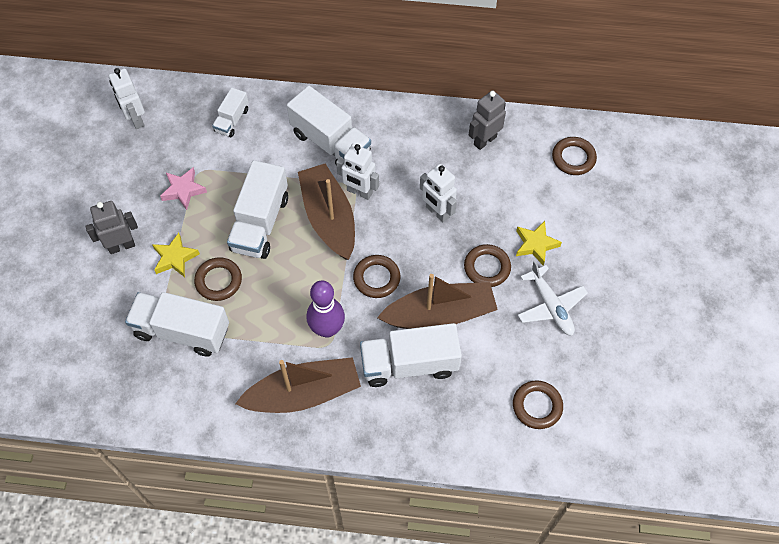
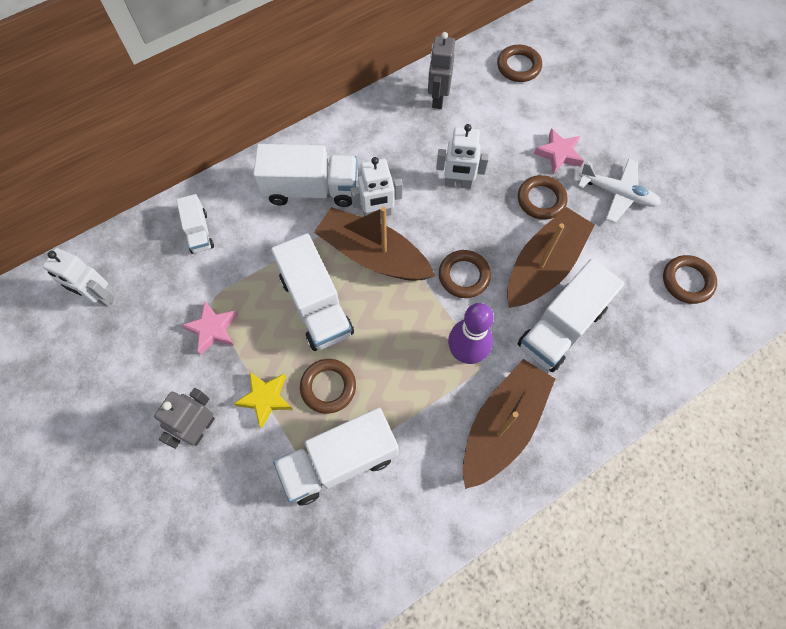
camera: 40 degrees left, 5 degrees up
(535, 245) = (558, 154): yellow star -> pink star

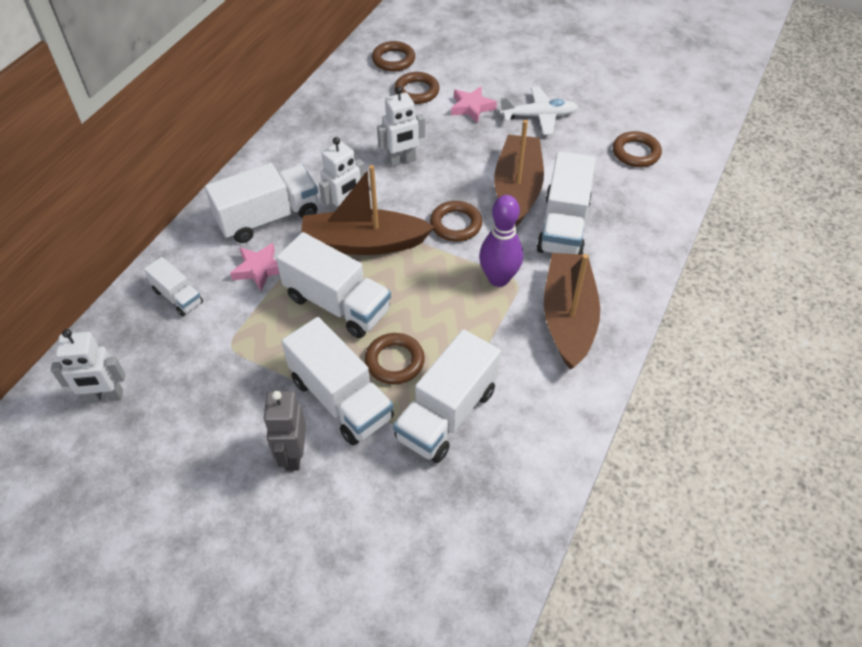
camera: 30 degrees left, 15 degrees down
(213, 329) = (248, 368): pink star -> pink star (259, 269)
(265, 398) = (341, 399): yellow star -> white truck
(437, 99) = (339, 107): grey robot -> none
(541, 200) = (481, 144): brown ring -> brown ring (416, 91)

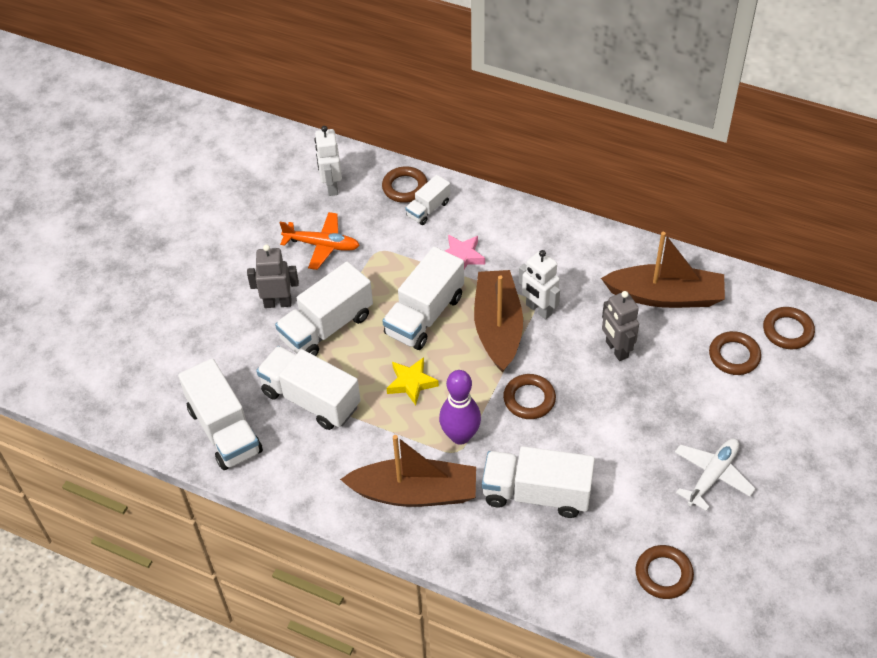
camera: 90 degrees right, 0 degrees up
(206, 406) = (322, 245): none -> orange plane
(268, 218) = (524, 254): white truck -> white truck (224, 430)
(394, 361) = (363, 360): brown ring -> brown ring (405, 187)
(402, 161) = (616, 349): white robot -> grey robot
(429, 318) = (411, 383): none -> yellow star
(472, 107) = (715, 409): pink star -> none
(517, 189) = (586, 452): brown boat -> brown boat (665, 296)
(539, 116) = (712, 476): white plane -> white plane turned 135 degrees counterclockwise

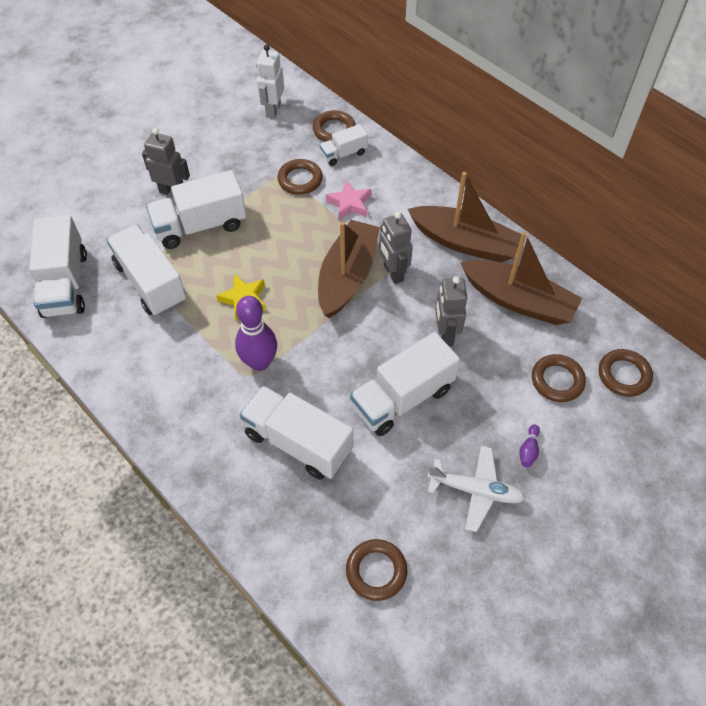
camera: 20 degrees right, 5 degrees up
(322, 245) = (237, 156): orange plane -> none
(415, 492) = (190, 399): brown boat -> brown boat (464, 242)
(424, 315) = (289, 243): white truck -> white truck (402, 398)
(529, 399) = (340, 351): brown ring -> brown ring (300, 180)
(538, 309) = (393, 273): white robot -> grey robot
(712, 476) = (476, 491): white plane -> white plane turned 45 degrees clockwise
(739, 425) = (528, 450): none -> purple bowling pin

